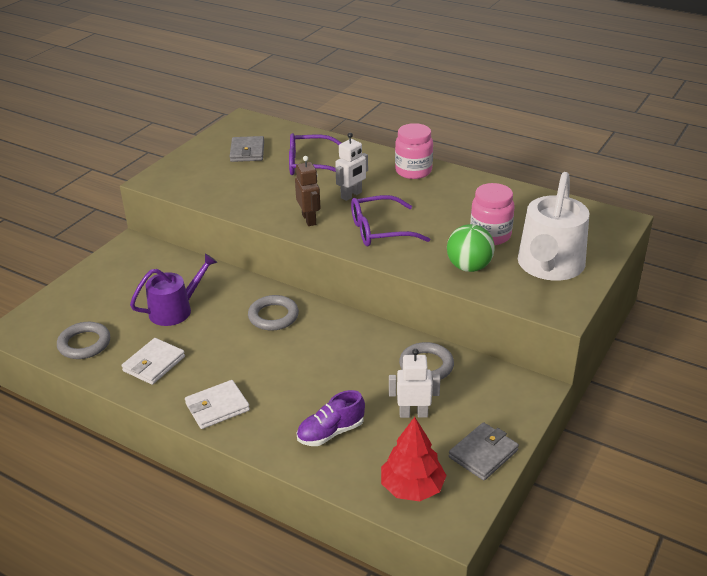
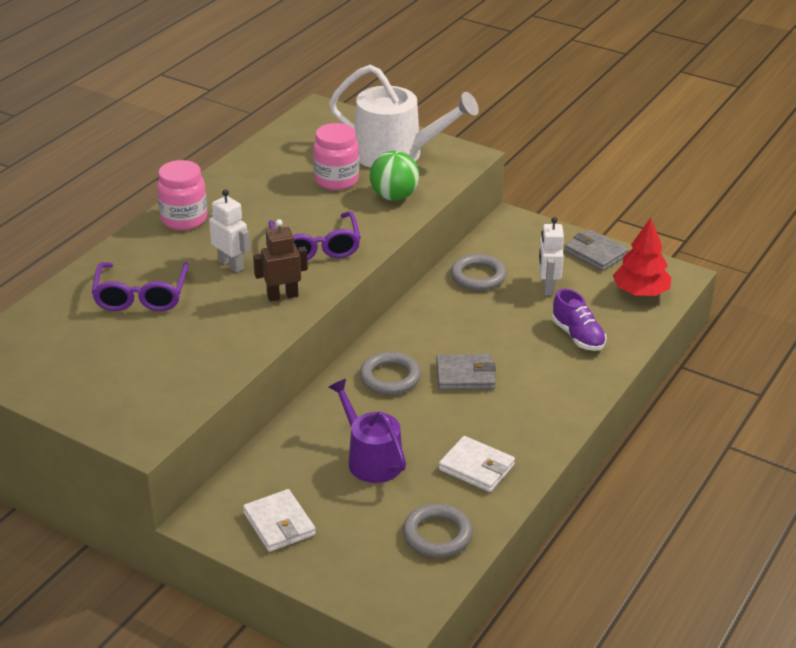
camera: 90 degrees left, 0 degrees up
(217, 407) = (547, 412): white wallet -> white wallet (279, 524)
(247, 152) = (84, 351): grey wallet -> grey wallet (465, 375)

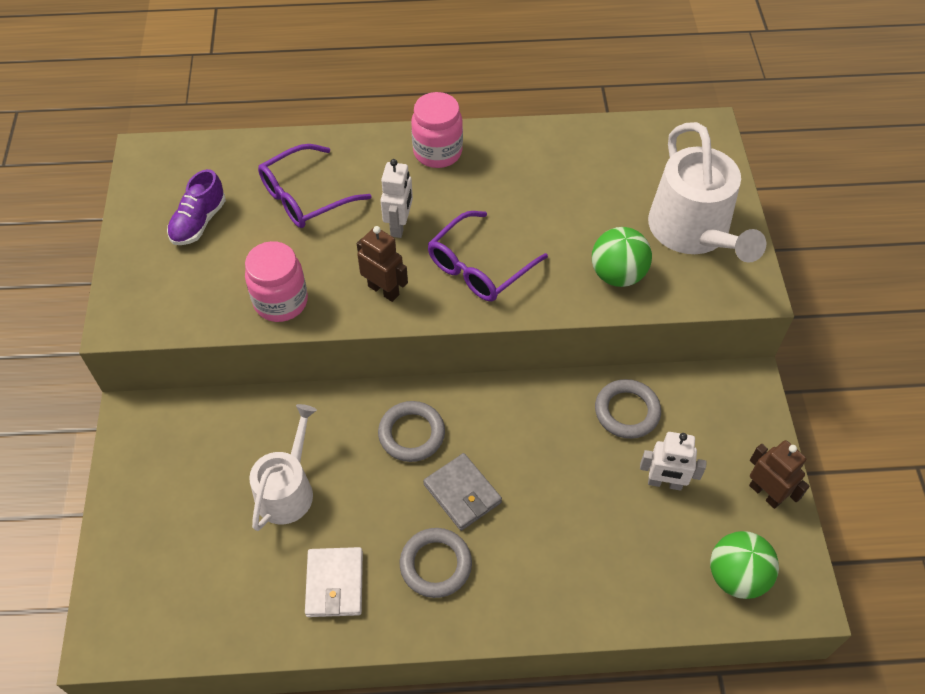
camera: 55 degrees right, 20 degrees up
(279, 524) = (160, 473): white wallet -> none
(336, 180) = (601, 215): pink jar -> pink jar (281, 302)
(371, 459) = (287, 489): purple watering can -> white watering can
(437, 535) = (220, 606): grey ring -> grey ring (435, 564)
(548, 287) = (665, 483): white robot -> white robot turned 135 degrees counterclockwise
(578, 336) = (606, 558): purple shoe -> purple shoe (199, 222)
(595, 253) = (765, 493): grey wallet -> brown robot
(640, 292) = (736, 576): red tree -> green ball

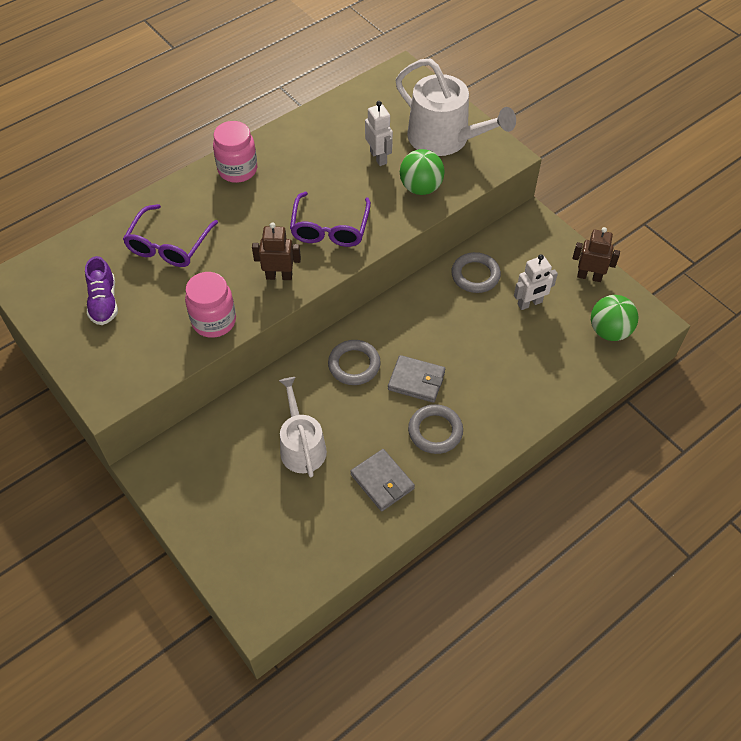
camera: 35 degrees left, 0 degrees up
(335, 584) = (382, 481): white wallet -> grey wallet
(399, 226) = (253, 230): white robot -> white robot (378, 157)

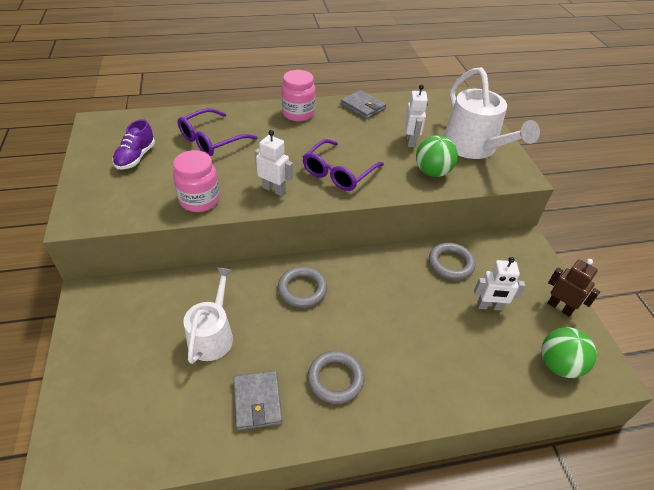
camera: 25 degrees right, 10 degrees down
(279, 276) = (274, 189): brown robot -> white robot
(416, 381) = (346, 326): grey wallet -> grey wallet (363, 107)

